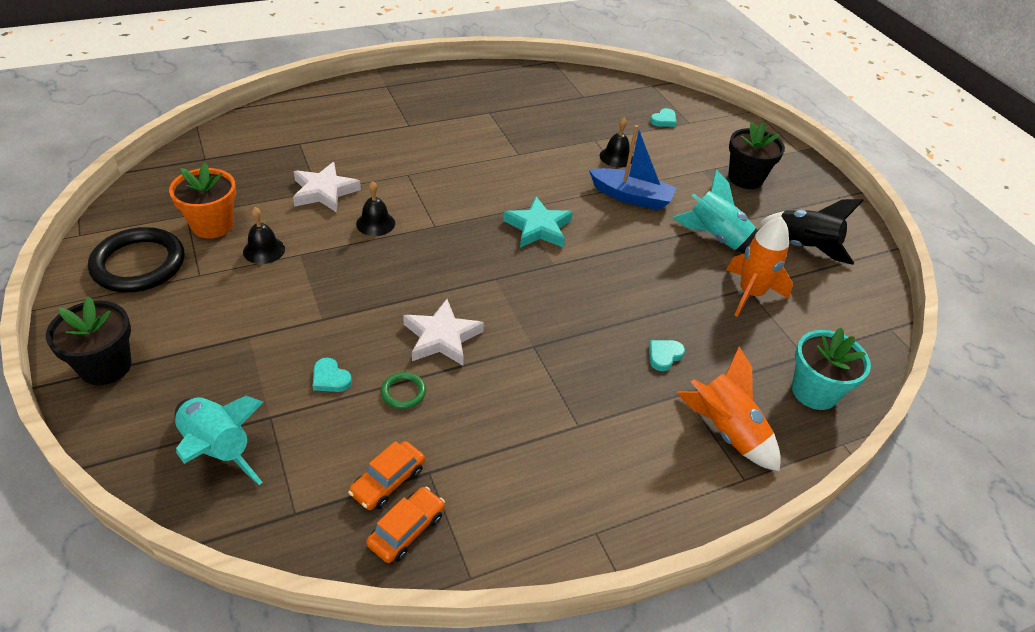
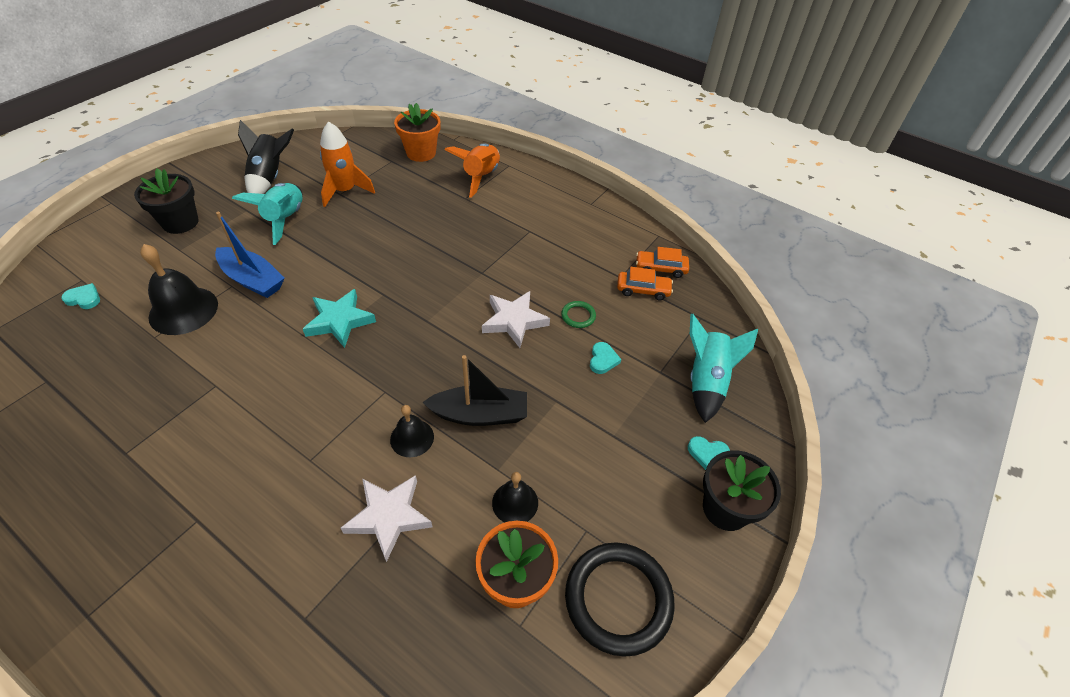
camera: 120 degrees left, 5 degrees up
(358, 266) = (480, 414): none -> black boat
(616, 157) = (183, 310): black bell -> black bell, size x1.72
(631, 197) = (252, 280): blue boat -> blue boat turned 135 degrees clockwise
(664, 356) = (440, 213): turquoise heart -> turquoise heart (707, 453)
(814, 391) = (421, 153): turquoise flower pot -> orange flower pot

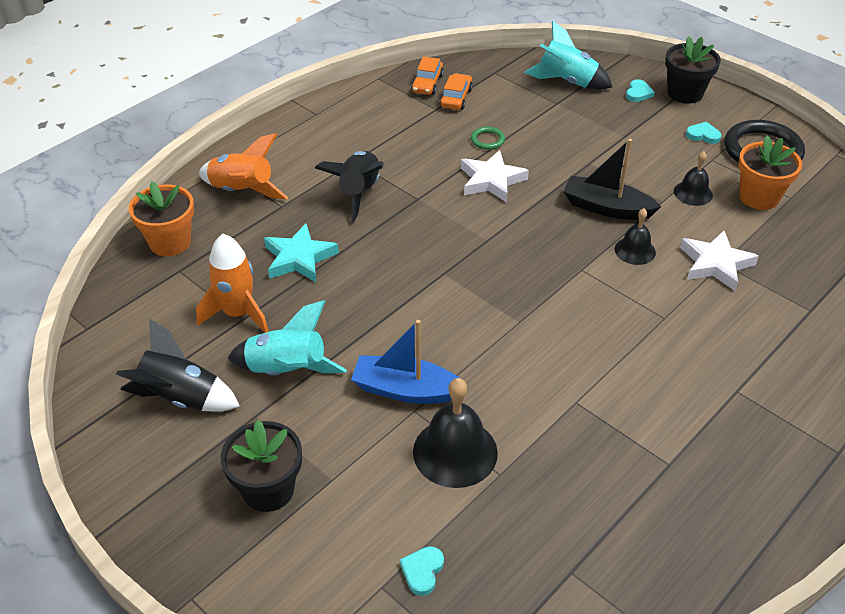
camera: 80 degrees left, 5 degrees down
(252, 280) = (406, 390): blue boat -> blue boat turned 120 degrees counterclockwise
(340, 321) = (483, 306): turquoise star -> turquoise star (299, 258)
(480, 414) = (606, 208): black boat -> black boat turned 75 degrees counterclockwise
(485, 237) = (359, 193): none -> black rocket
(603, 360) = (543, 132): turquoise heart -> turquoise heart (703, 135)

